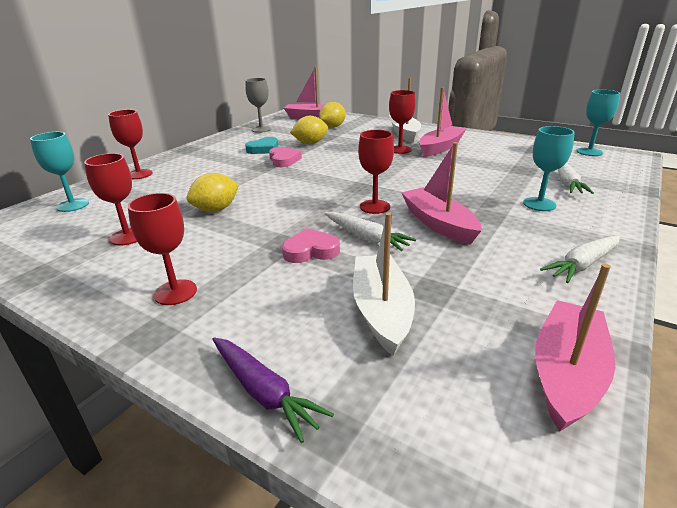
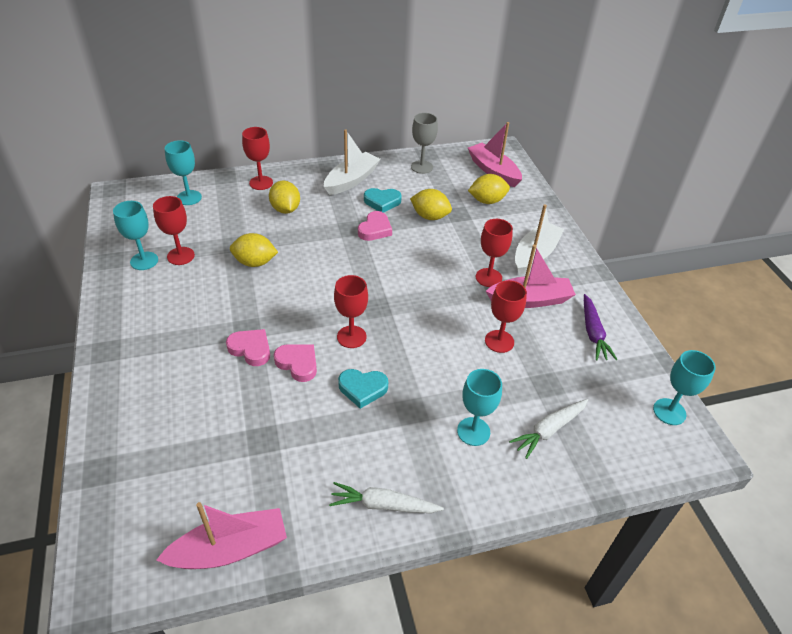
camera: 40 degrees right, 15 degrees up
(86, 257) = (144, 261): none -> turquoise goblet
(175, 292) = (148, 327): red goblet -> red goblet (499, 341)
(190, 177) = (285, 209): none -> yellow lemon
(264, 392) = (103, 428): purple carrot -> purple carrot (593, 333)
(366, 237) = (298, 363): white carrot -> pink heart
(381, 311) = (215, 428): white boat -> white boat (351, 180)
(438, 224) = (362, 389): pink boat -> turquoise heart

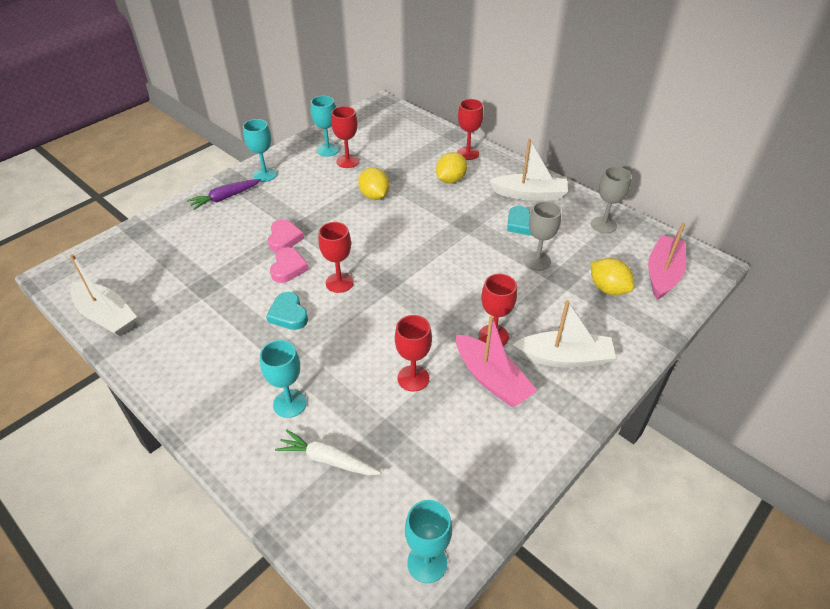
camera: 60 degrees right, 0 degrees up
(189, 198) = (412, 133): turquoise goblet -> turquoise goblet (265, 175)
(230, 549) = (106, 316): pink boat -> white boat
(375, 229) = (480, 237): pink heart -> none
(383, 505) = (181, 378): white carrot -> none
(430, 216) = (537, 261): yellow lemon -> grey goblet
(593, 333) = (490, 450): purple carrot -> purple carrot (225, 198)

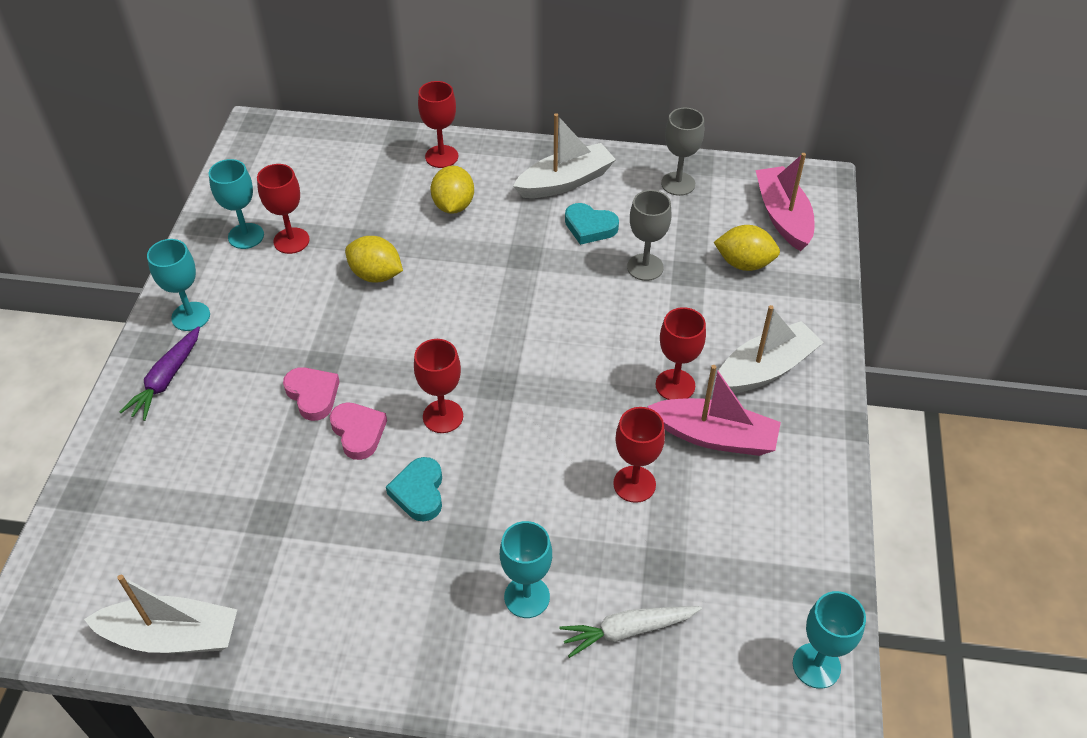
camera: 35 degrees left, 5 degrees up
(288, 314) = (419, 492): turquoise heart -> turquoise heart turned 60 degrees clockwise

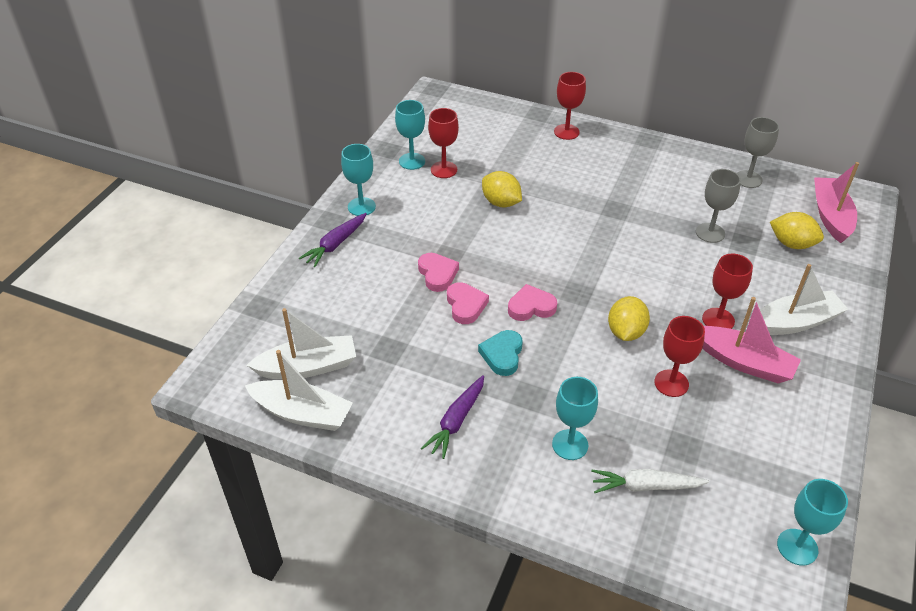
camera: 15 degrees right, 5 degrees down
(378, 598) = (456, 421): none -> purple carrot
(443, 416) = (531, 307): red goblet -> pink heart
(453, 205) = (568, 166): yellow lemon -> yellow lemon (625, 332)
(565, 181) = (658, 163): white boat -> white boat (308, 367)
(590, 227) = (671, 198): turquoise heart -> none

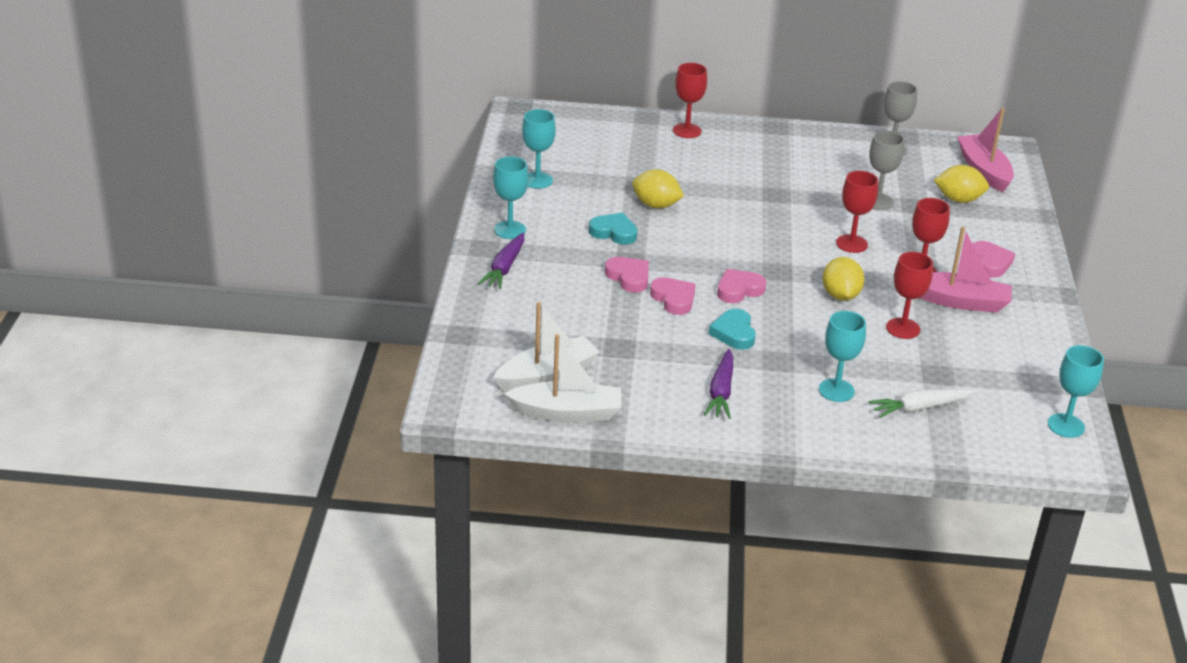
camera: 20 degrees left, 10 degrees down
(444, 170) = (577, 183): red goblet -> red goblet (851, 244)
(449, 224) = (614, 232): none -> turquoise heart
(795, 322) = (990, 263): white boat -> pink heart

